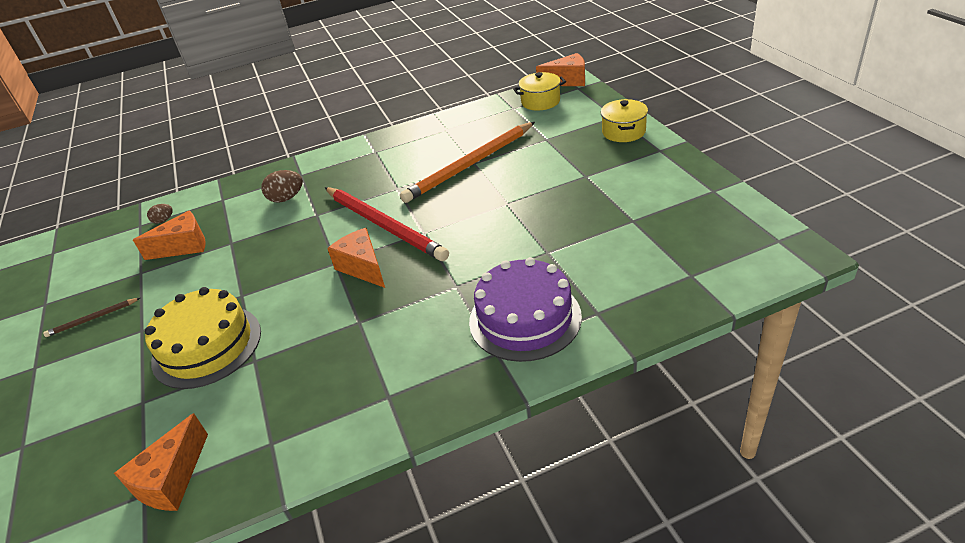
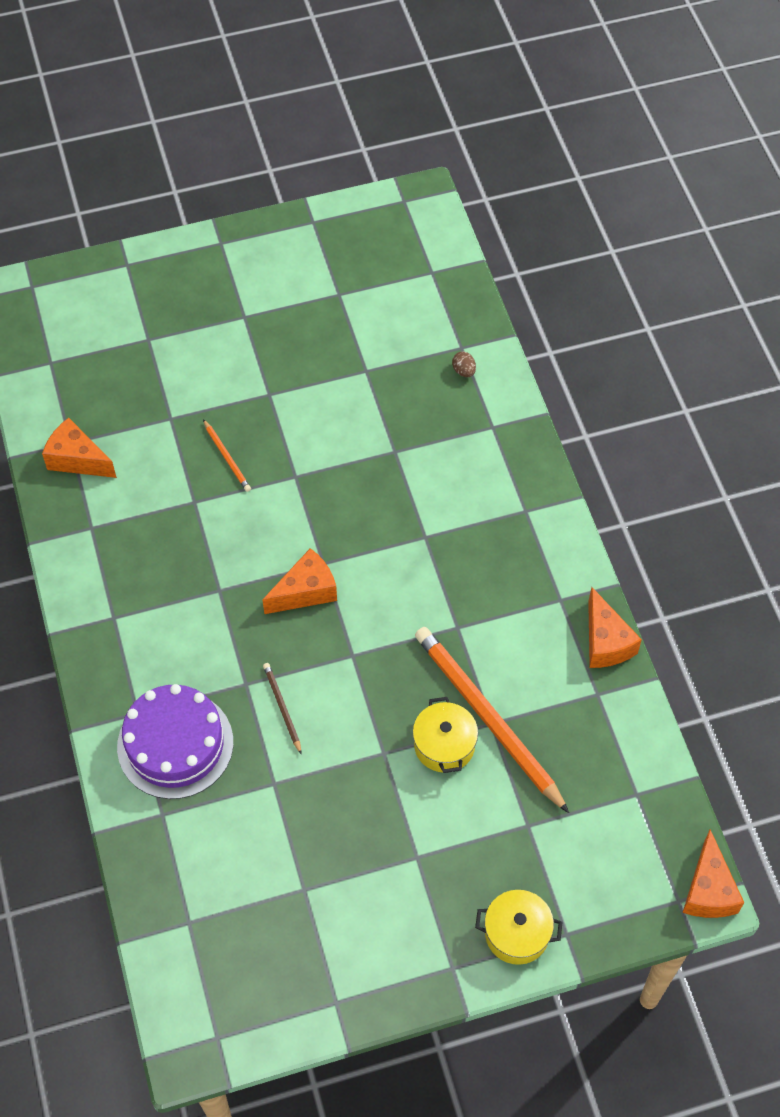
camera: 90 degrees right, 20 degrees up
(92, 319) = (300, 346): brown pencil -> brown pencil (282, 708)
(184, 246) = (402, 404): orange cheese -> orange cheese (605, 642)
(207, 346) = (227, 457): yellow cake -> orange pencil
(286, 198) = (472, 500): brown egg -> none
(384, 225) = (379, 612): red pencil -> none
(540, 101) = (646, 836): yellow pot -> yellow pot (444, 745)

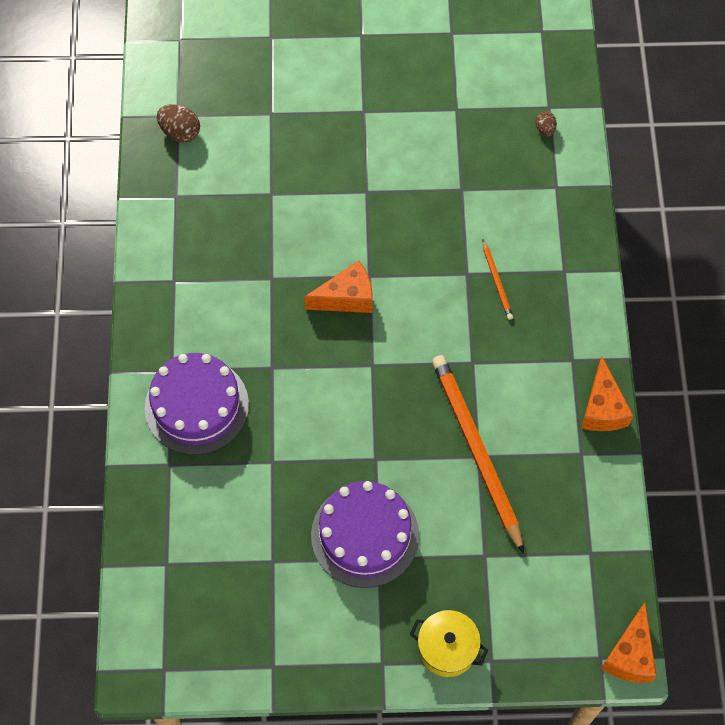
camera: 15 degrees right, 5 degrees up
(77, 459) = (180, 132): orange cheese -> brown egg
(227, 457) = (311, 160): orange pencil -> orange pencil (497, 281)
(282, 708) = (297, 397): brown pencil -> none
(395, 836) = (365, 535): none -> purple cake
(444, 745) = (431, 465): yellow pot -> none

